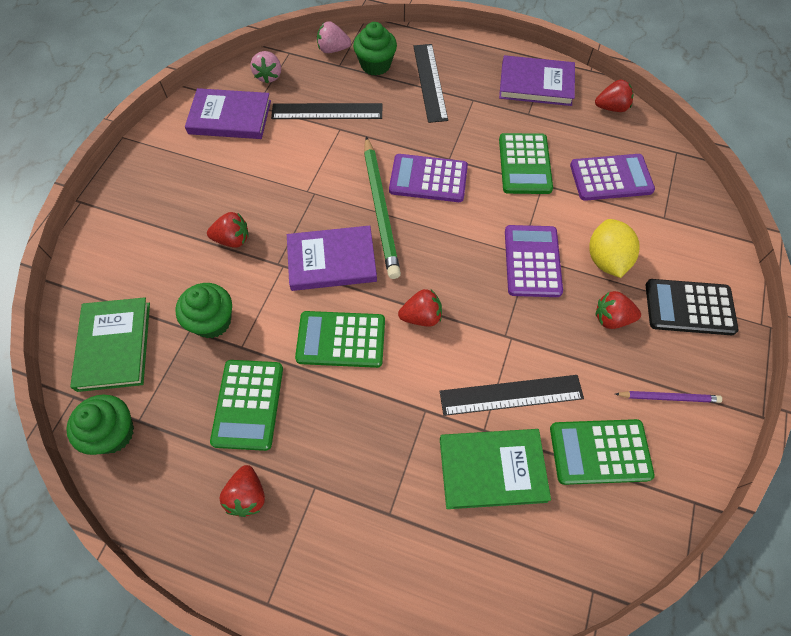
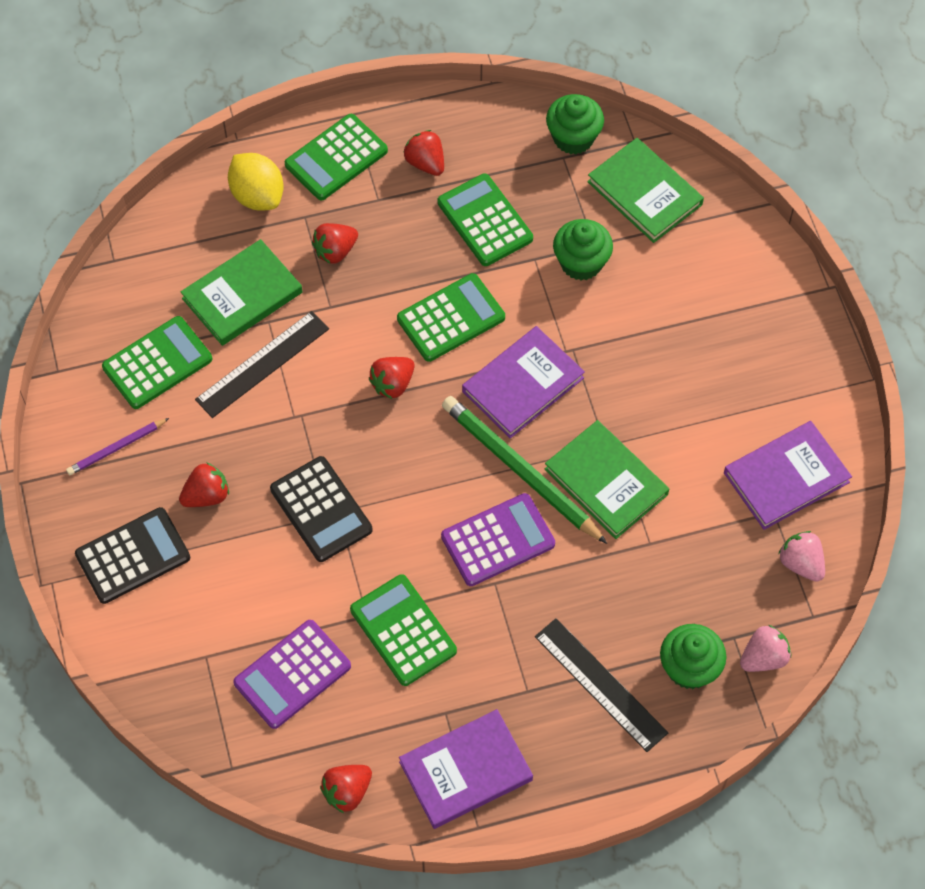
camera: 145 degrees right, 0 degrees up
(232, 239) = (639, 345): red strawberry -> red strawberry (335, 251)
(318, 560) = (336, 158): none -> green calculator
(327, 111) = (685, 557): black ruler -> none
(333, 173) = (606, 482): none -> green book
(532, 261) = (321, 509): purple calculator -> black calculator
(606, 260) = (244, 560): yellow lemon -> yellow lemon (257, 196)

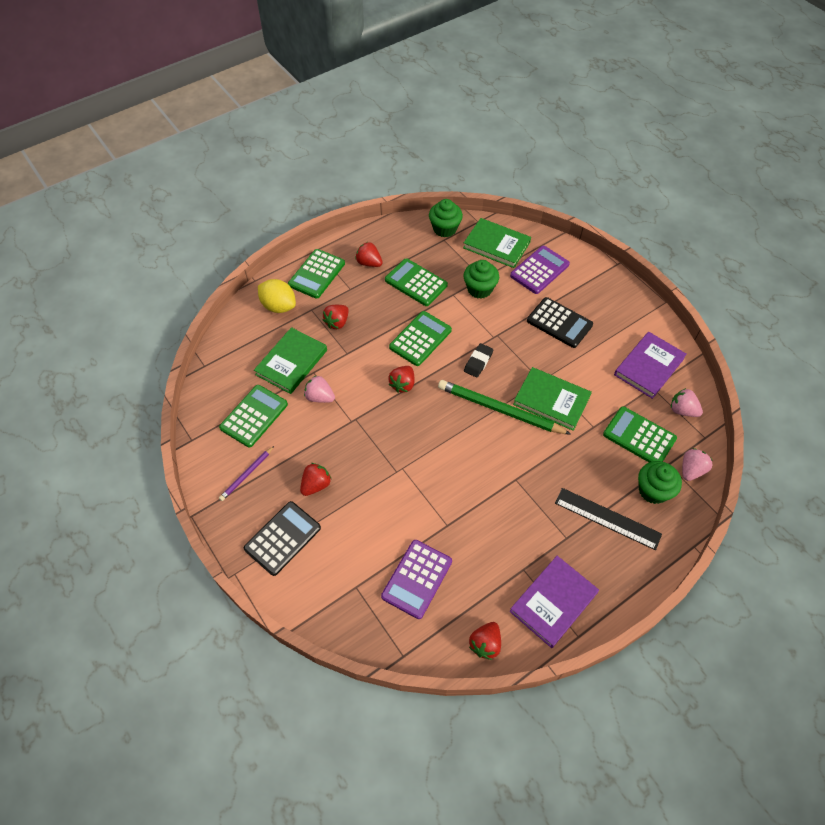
camera: 20 degrees left, 5 degrees down
(263, 364) = (320, 397): black ruler -> pink strawberry
(321, 509) = (391, 470): black calculator -> black calculator (559, 323)
(403, 630) = (474, 527): green calculator -> green calculator (639, 437)
(498, 540) = (505, 453): purple calculator -> purple calculator (539, 270)
(523, 384) = (478, 362): purple book -> black eraser

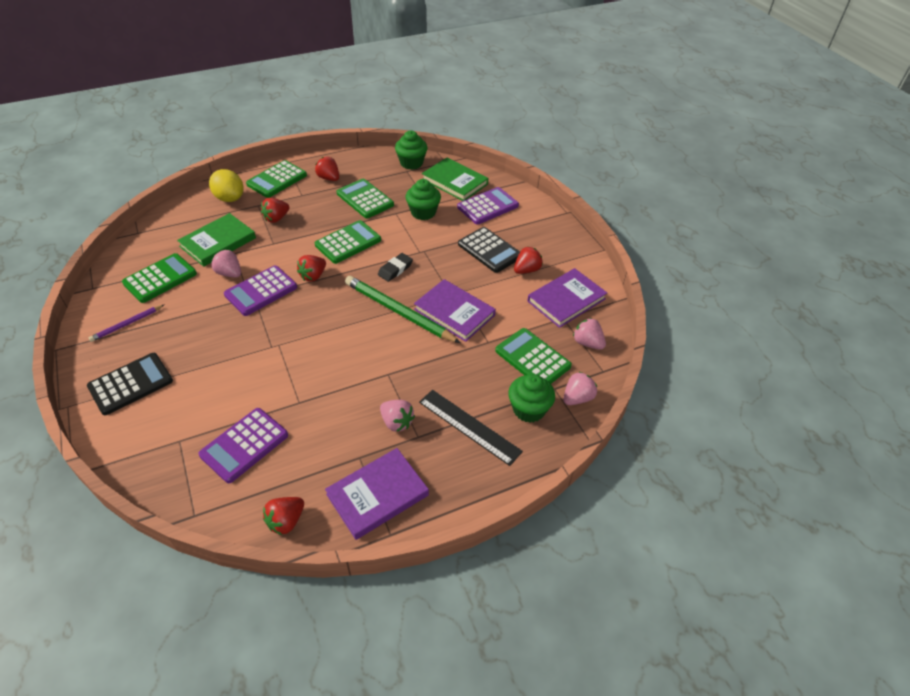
camera: 10 degrees right, 10 degrees down
(316, 485) = (187, 344): red strawberry -> red strawberry (526, 270)
(359, 412) = (261, 291): none -> purple calculator
(542, 527) = (396, 422): none -> pink strawberry
(551, 400) = (454, 312): green book -> purple book

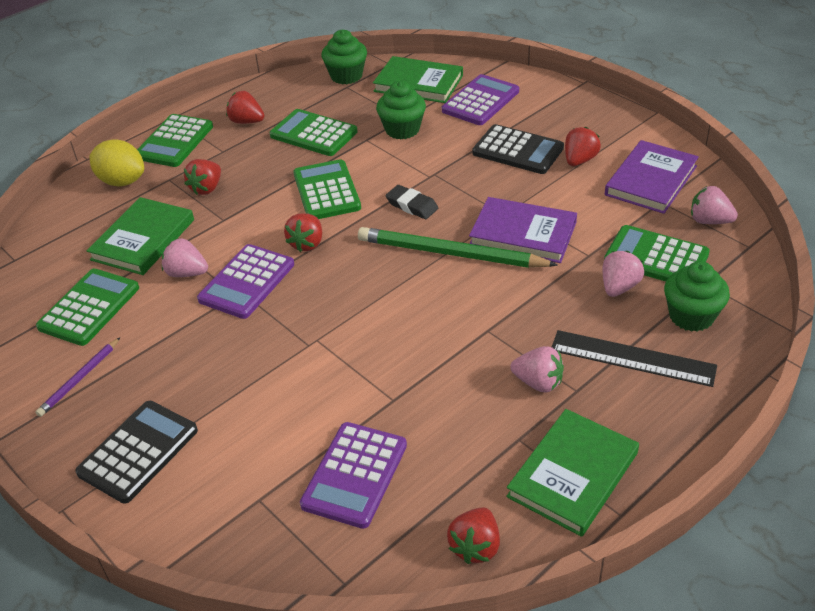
camera: 15 degrees left, 5 degrees down
(348, 242) = (326, 191): green calculator -> green calculator turned 45 degrees counterclockwise
(377, 495) = (573, 475): purple book -> green book
(395, 269) = (412, 205): black eraser -> black eraser turned 75 degrees counterclockwise
(577, 398) = (740, 285): pink strawberry -> pink strawberry (619, 287)

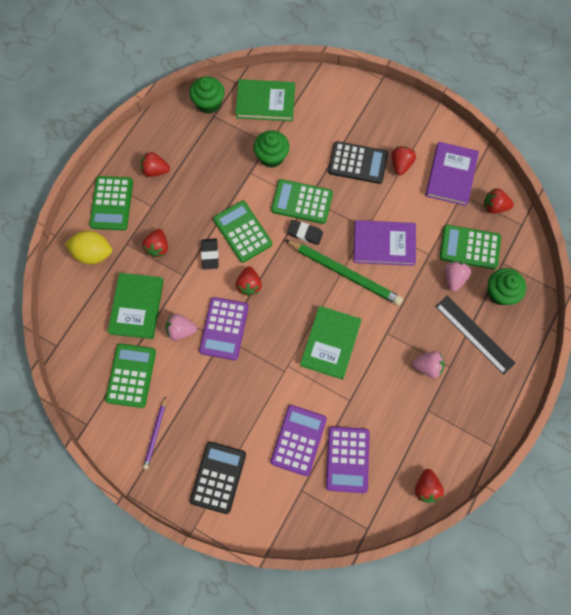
camera: 20 degrees left, 30 degrees up
(270, 206) = (210, 255): none -> black eraser
(313, 134) = (210, 174): green calculator -> green calculator (302, 202)
(451, 254) = (344, 273): green pencil -> green pencil turned 150 degrees counterclockwise
(480, 101) = (316, 114): purple calculator -> purple calculator (298, 440)
(573, 475) = (463, 427): green book -> green book (330, 343)
(632, 358) = (474, 334): black ruler -> black ruler turned 45 degrees clockwise
(709, 221) = (494, 206): pink strawberry -> red strawberry

